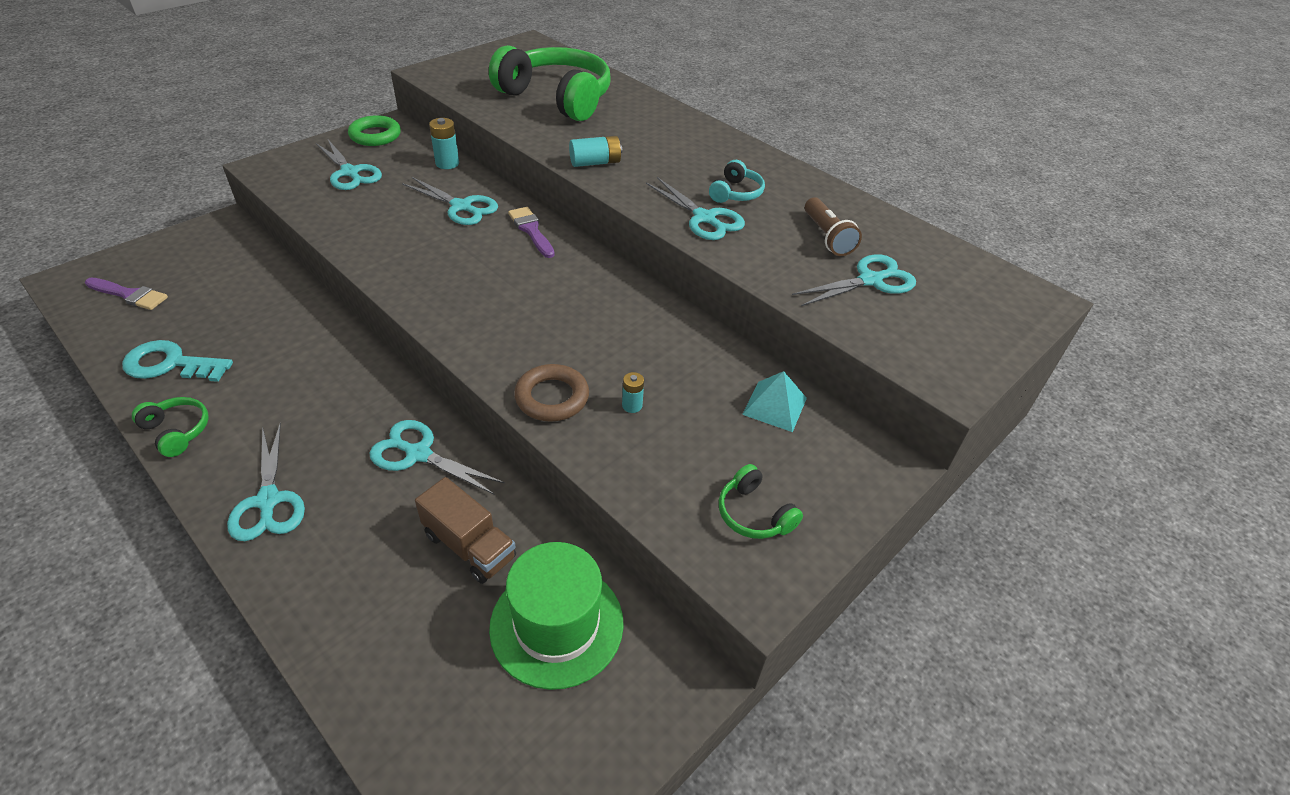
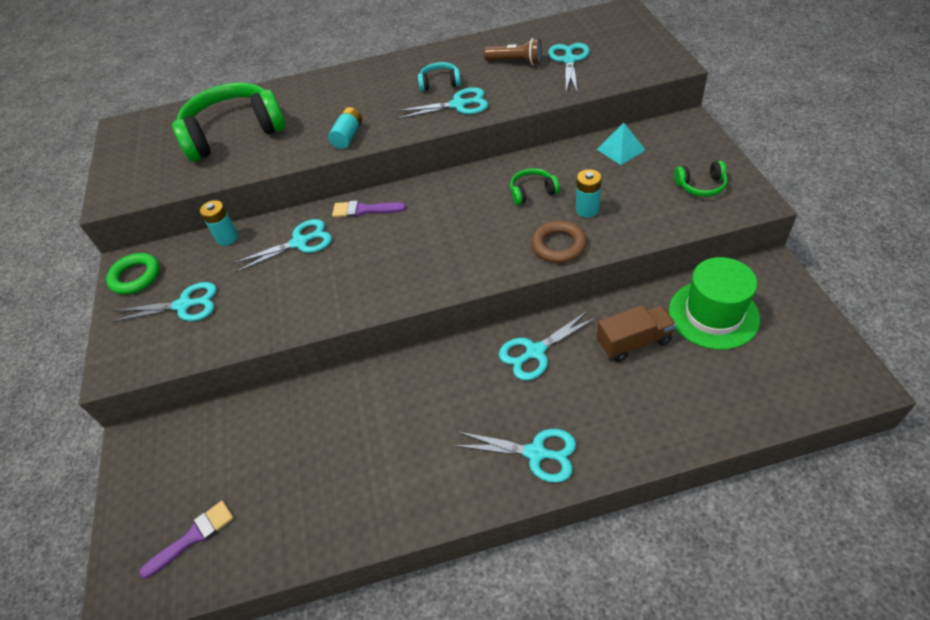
camera: 50 degrees left, 5 degrees up
(170, 364) = (327, 508): turquoise key -> none
(177, 431) = (421, 510): green headphones -> green headphones (532, 192)
(632, 405) = (587, 209): turquoise battery -> turquoise battery, size x1.61
(736, 193) = (440, 83): turquoise headphones -> turquoise headphones turned 60 degrees counterclockwise

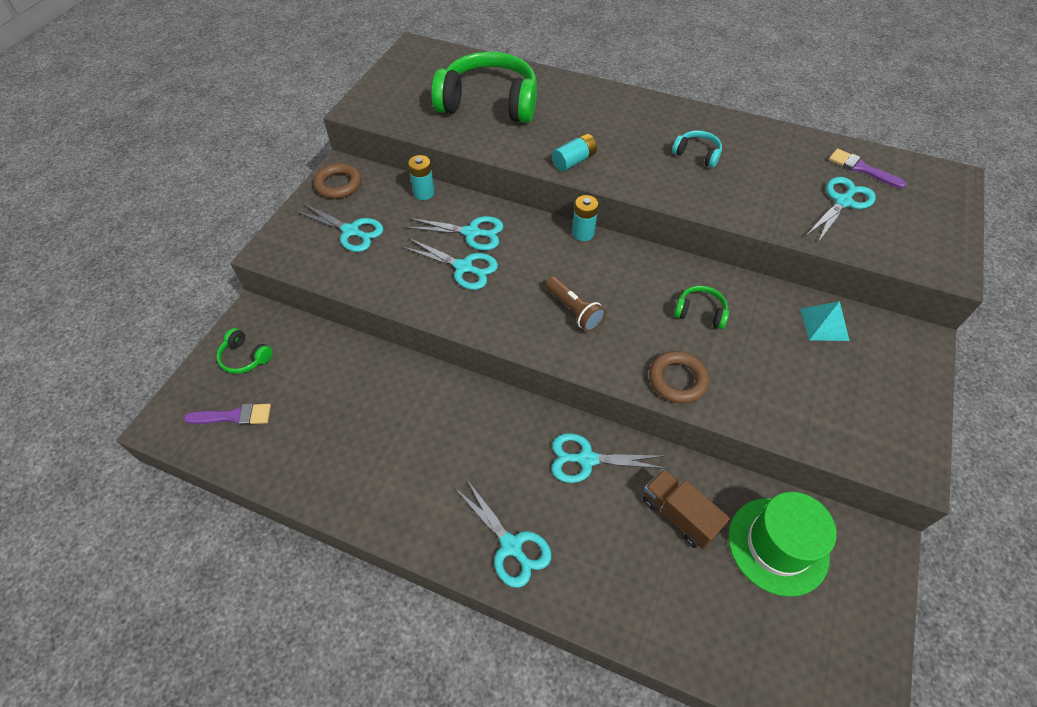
camera: 30 degrees right, 5 degrees up
(136, 277) = (338, 184): green ring -> brown ring
(364, 210) = (544, 236): purple brush -> purple brush (861, 168)
(458, 105) = (694, 187): turquoise scissors -> turquoise scissors (463, 267)
(516, 62) = (788, 173): brown flashlight -> brown flashlight (574, 311)
(587, 209) = (735, 363): turquoise battery -> turquoise battery (583, 233)
(634, 342) = (679, 515): brown truck -> brown truck turned 150 degrees counterclockwise
(701, 186) = (871, 415): green headphones -> green headphones (245, 357)

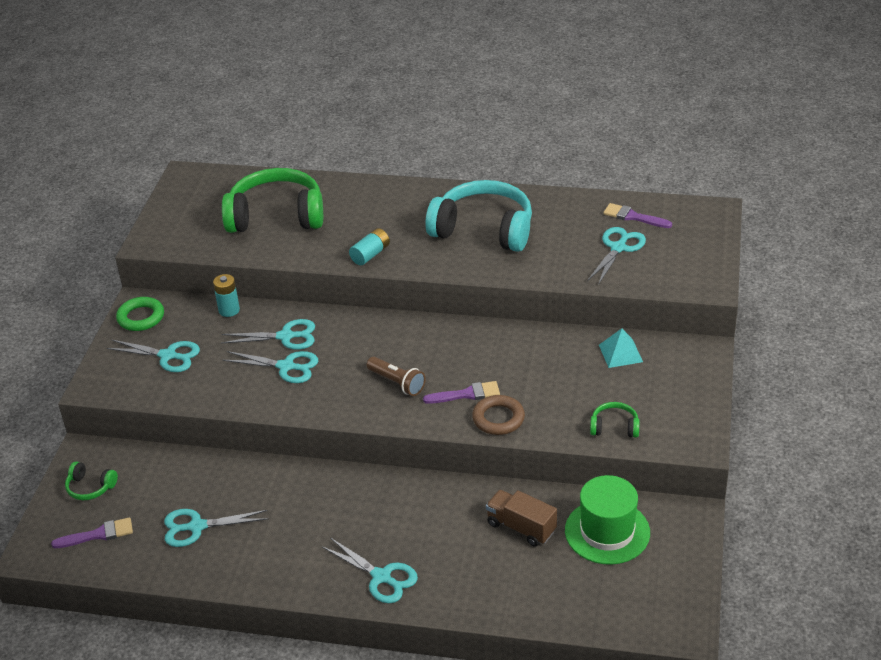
camera: 10 degrees left, 15 degrees down
(338, 184) = (141, 317): brown ring -> green ring
(583, 233) = (392, 318): turquoise battery -> none
(586, 459) = (434, 503): turquoise scissors -> turquoise scissors (197, 527)
(646, 341) = (466, 394): none -> purple brush
(697, 154) = (484, 229): turquoise headphones -> turquoise headphones, size x2.32
(700, 312) = (511, 363): green headphones -> green headphones (614, 427)

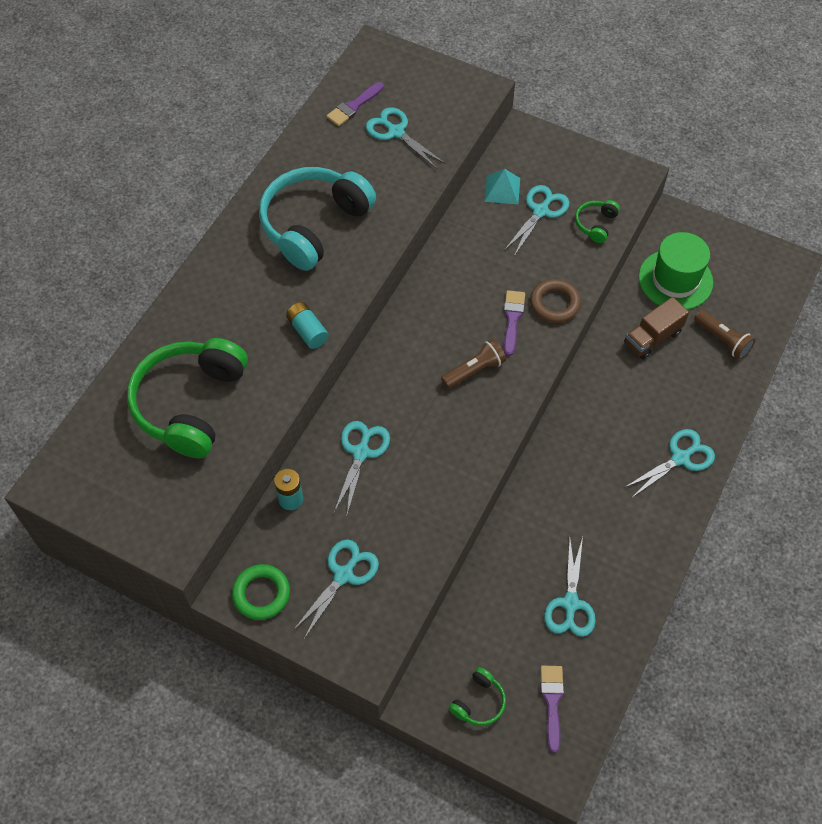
camera: 75 degrees left, 20 degrees up
(286, 367) = (410, 462): turquoise scissors -> turquoise scissors (540, 211)
(545, 586) = (722, 340): none -> brown flashlight

